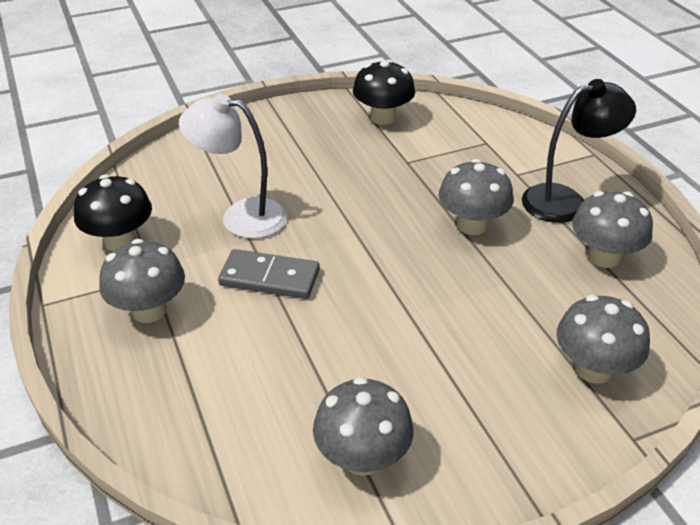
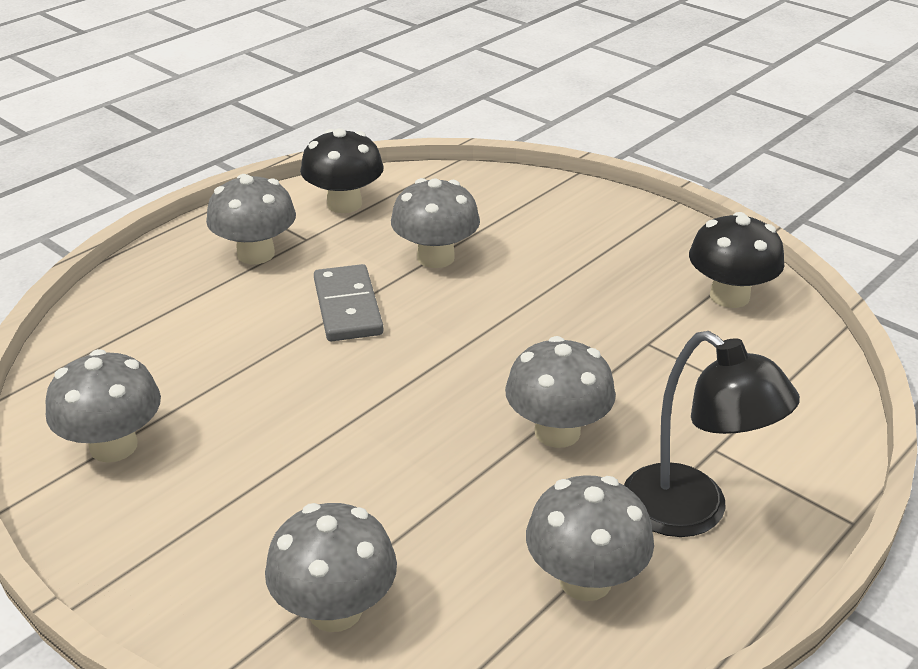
camera: 65 degrees right, 5 degrees down
(241, 216) = (435, 257): white lamp -> grey mushroom

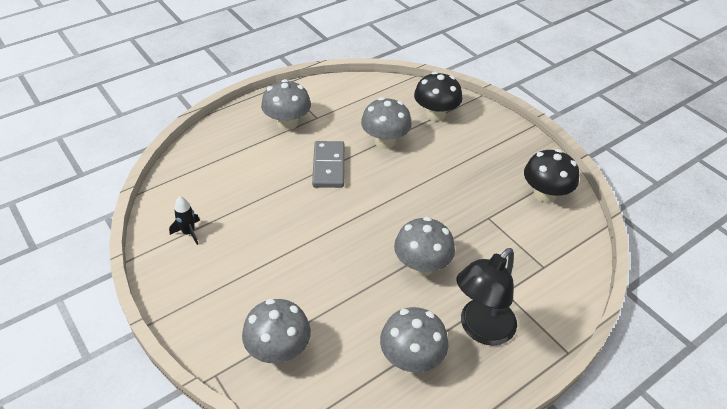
camera: 10 degrees right, 10 degrees up
(113, 446) = (188, 232): grey mushroom -> black rocket
(344, 204) = (343, 97): black mushroom -> black mushroom (435, 114)
(692, 513) = (480, 329): black lamp -> black lamp turned 75 degrees clockwise

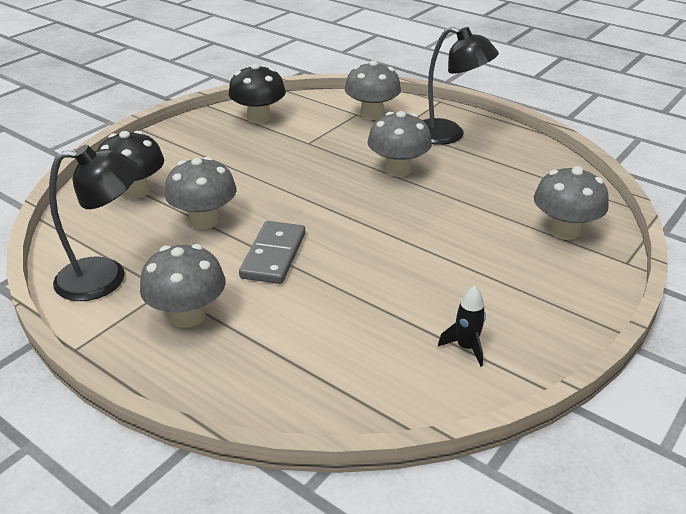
camera: 105 degrees left, 10 degrees down
(329, 166) = (273, 255): grey domino -> grey domino turned 60 degrees counterclockwise
(339, 97) = (106, 277): none -> black lamp
(411, 358) = (506, 162): grey mushroom -> grey mushroom (372, 114)

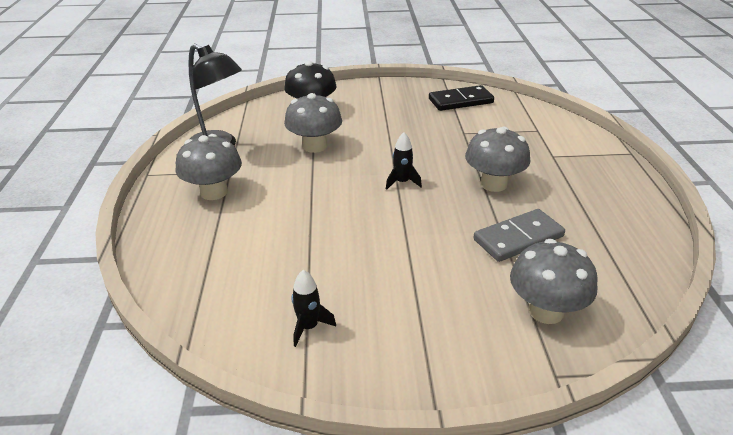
camera: 50 degrees right, 0 degrees up
(259, 118) = (460, 101): black mushroom -> black domino
(273, 255) = (312, 189): grey domino -> grey domino (518, 238)
(334, 206) = (402, 182): none -> black rocket
(372, 114) = (549, 136): grey mushroom -> none
(448, 135) = (586, 181): black lamp -> none

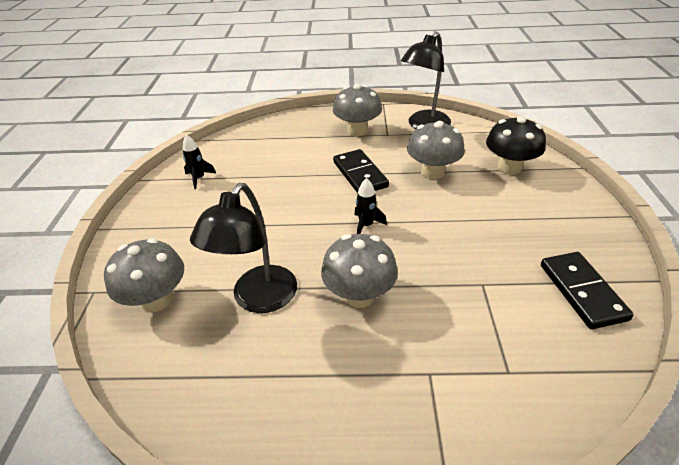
camera: 95 degrees right, 5 degrees up
(313, 188) = (360, 174): none -> black domino
(518, 238) = (258, 299): grey domino -> black lamp

